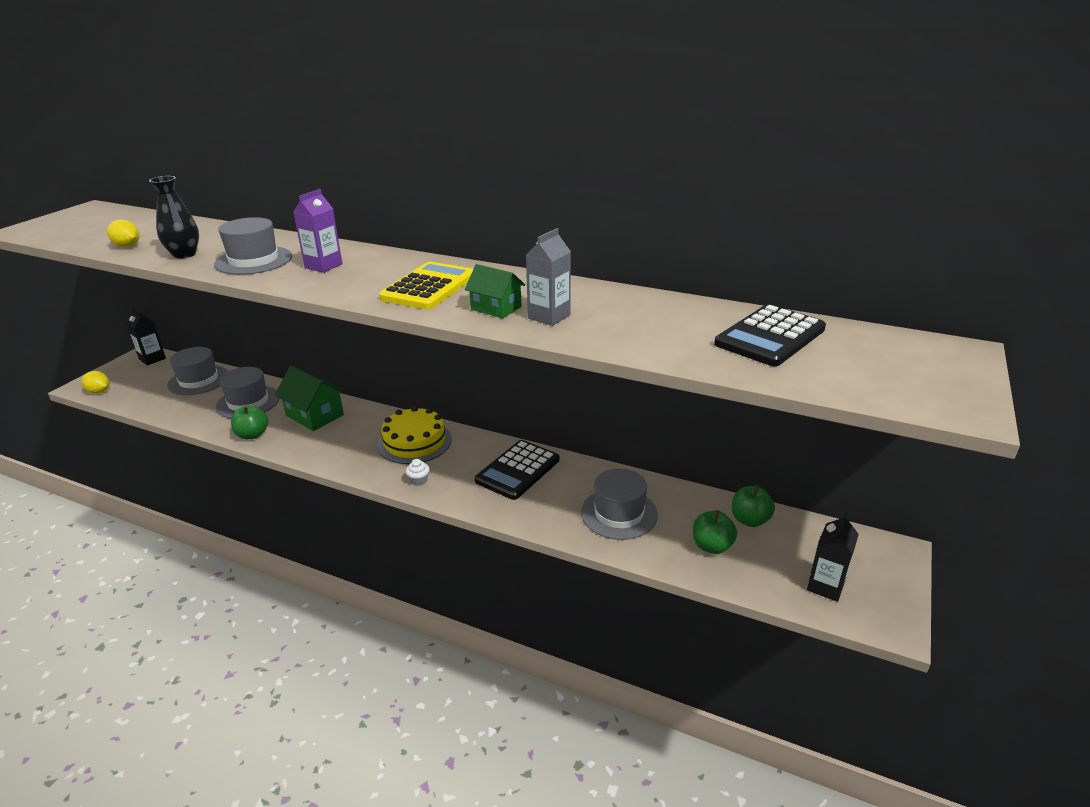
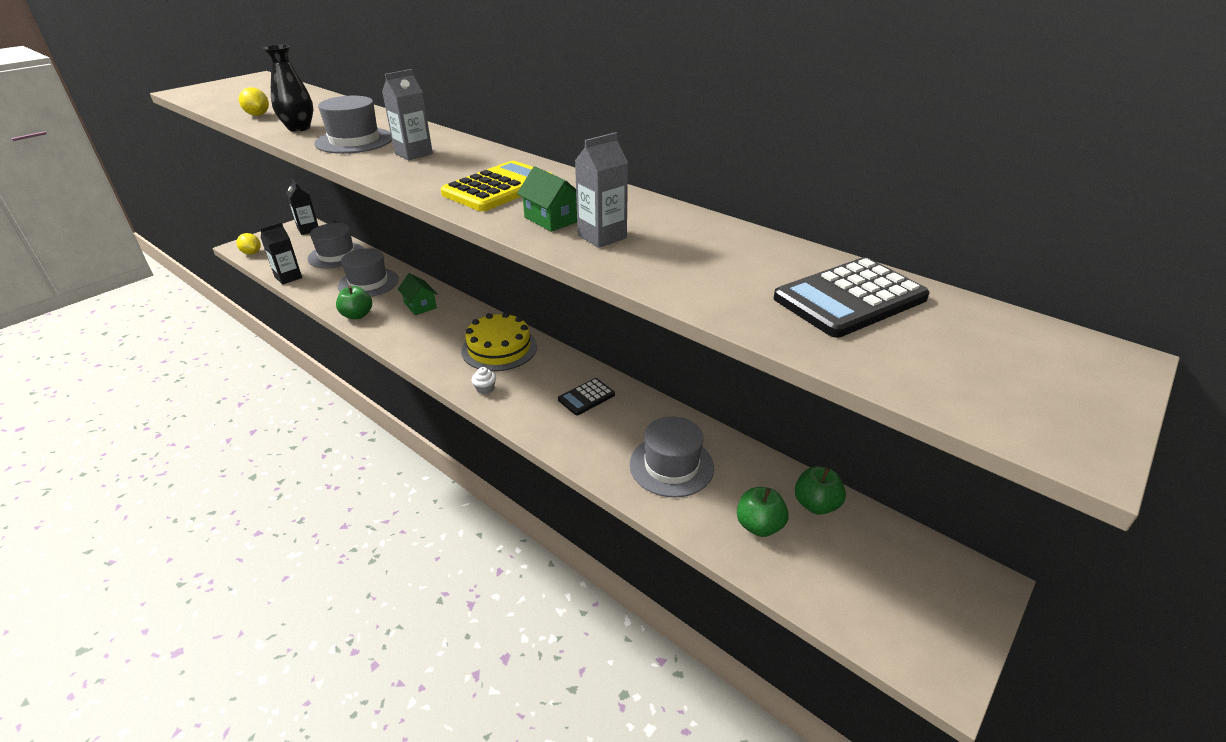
camera: 15 degrees right, 5 degrees up
(315, 415) = (420, 305): green house -> green house, size x0.63
(323, 266) = (413, 154): purple carton -> grey carton
(518, 470) = (586, 397): black calculator -> black calculator, size x0.60
(825, 586) = (876, 606): black carton -> black carton (288, 277)

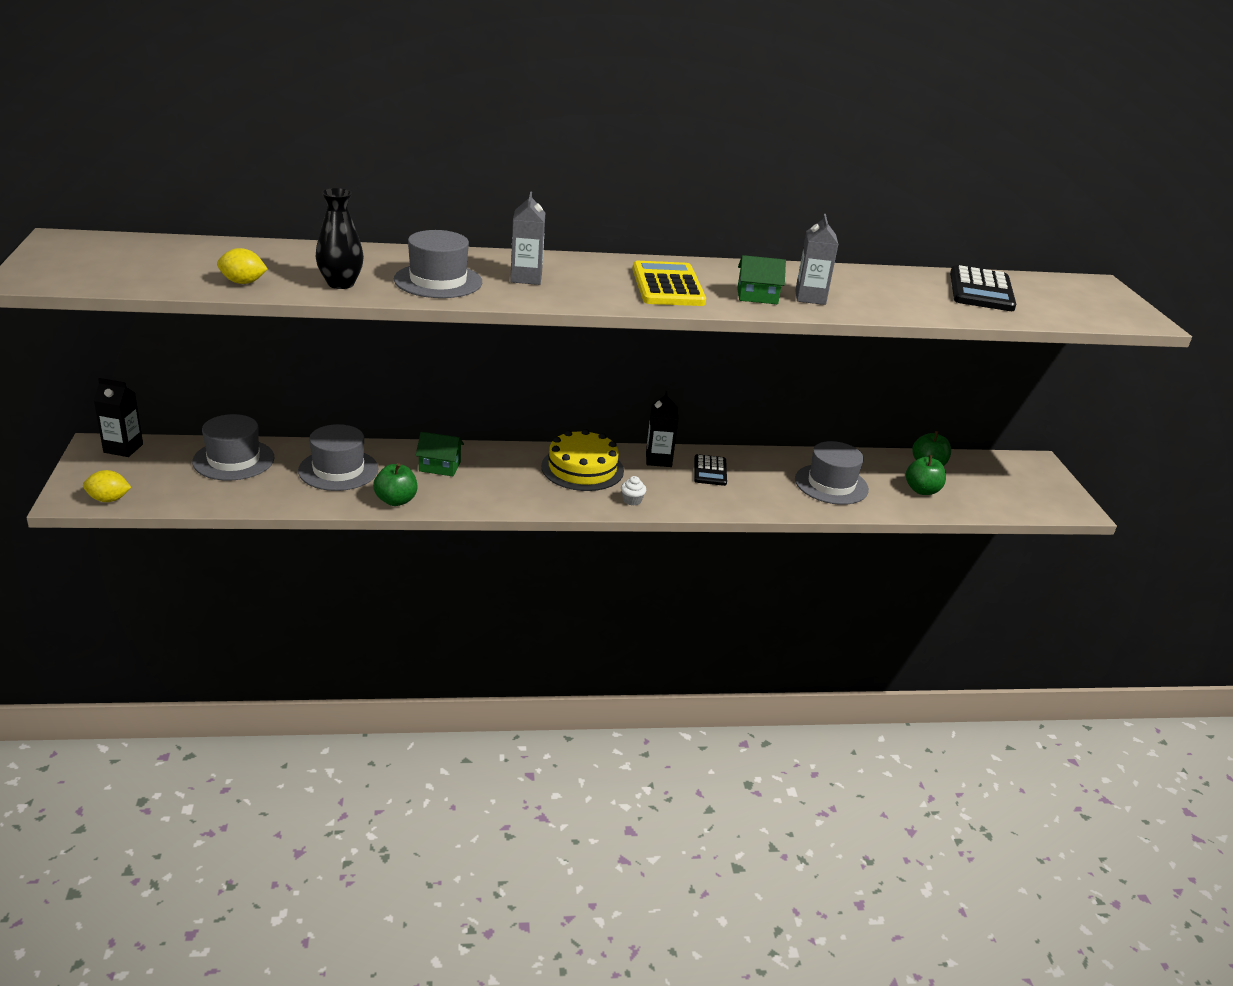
camera: 50 degrees left, 5 degrees down
(288, 277) = (228, 502): black carton -> black carton (658, 460)

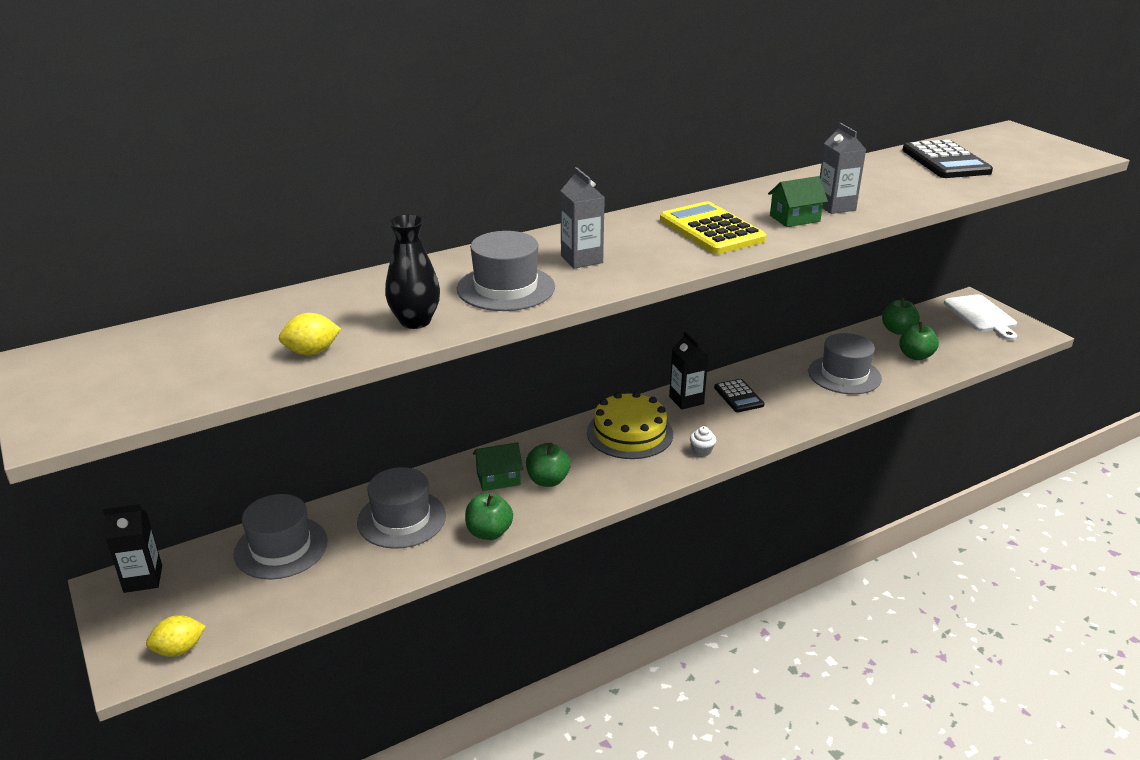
camera: 20 degrees left, 0 degrees up
(478, 480) = (548, 480): none -> green apple
(1034, 478) = (981, 315): none -> white cutting board

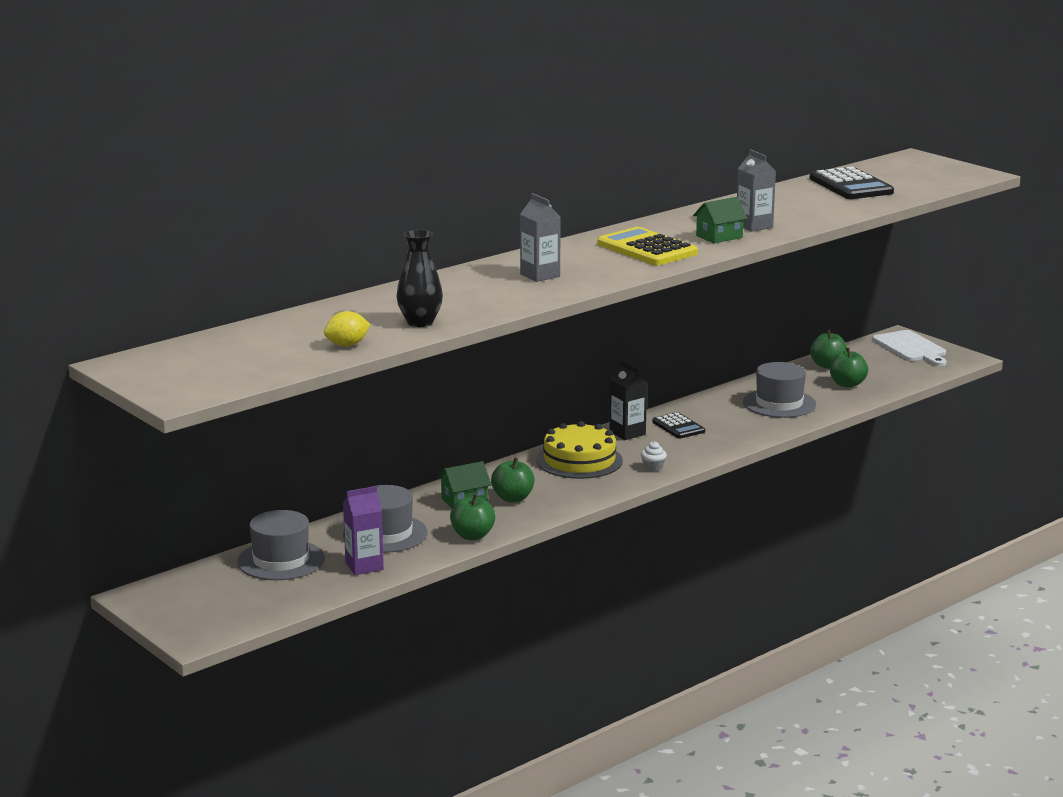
camera: 10 degrees left, 10 degrees down
(143, 579) = (163, 589): black carton -> none
(179, 649) = (230, 626): yellow lemon -> none
(361, 567) = (364, 566): none -> purple carton
(506, 288) = (484, 298): grey hat -> none

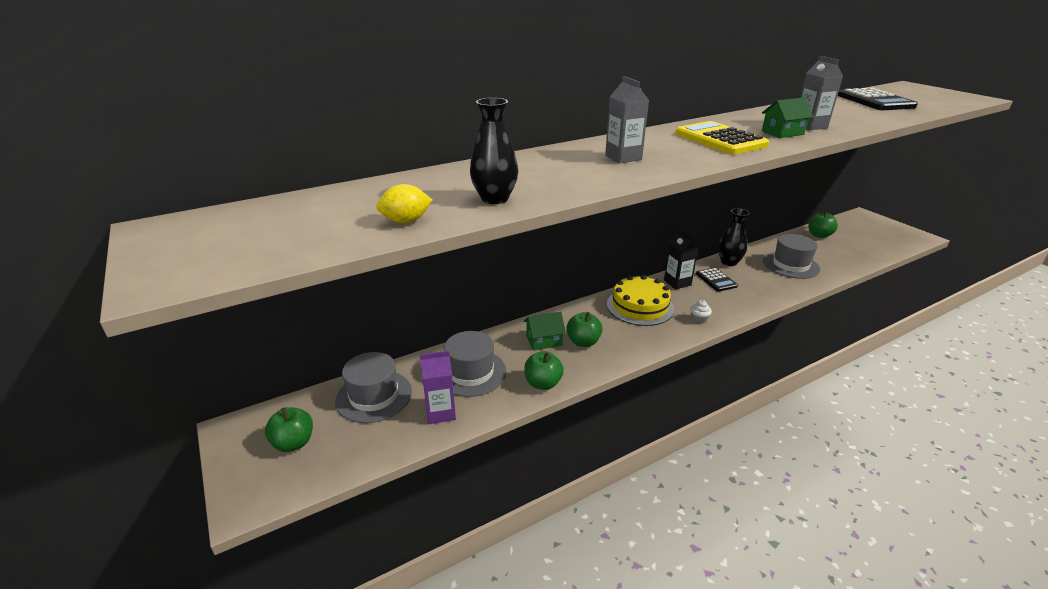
camera: 10 degrees right, 10 degrees up
(697, 406) = (729, 262): none -> black vase
(847, 384) = (838, 252): green apple -> green apple (293, 443)
(911, 348) = (876, 225): white cutting board -> none

